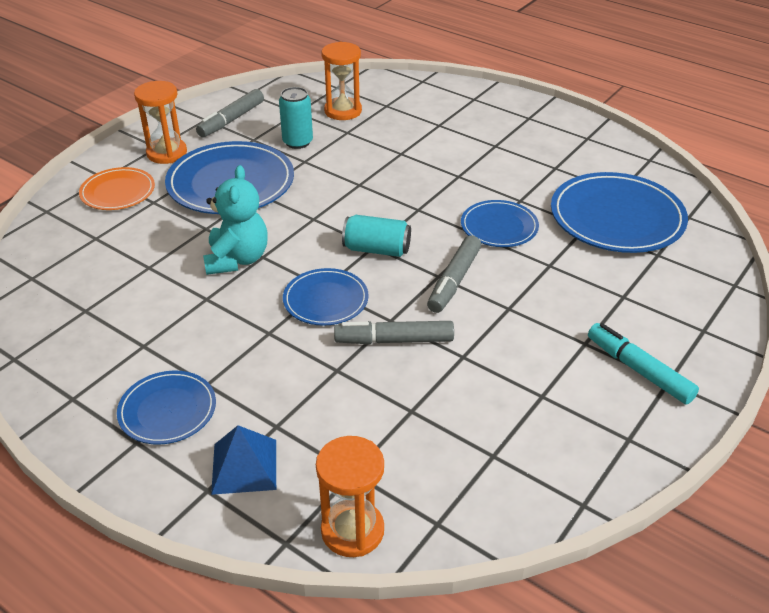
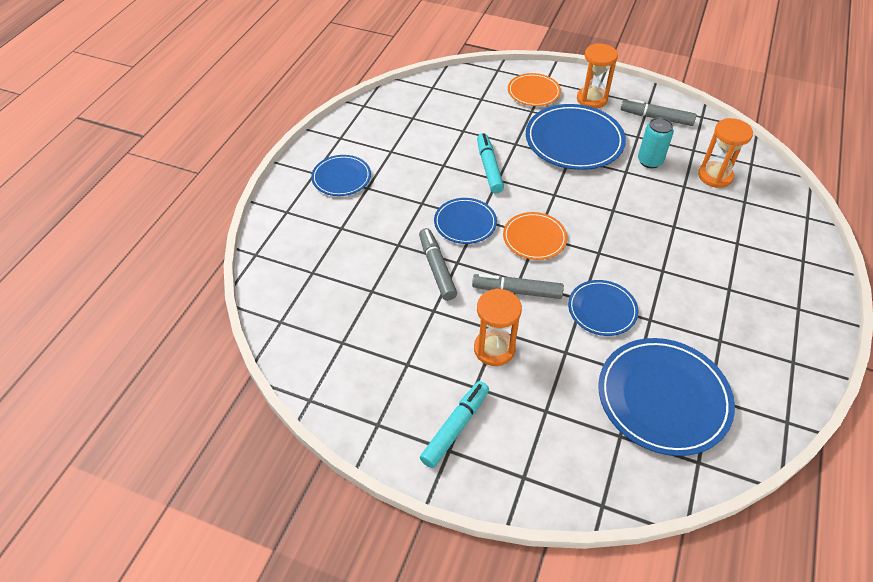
camera: 75 degrees right, 10 degrees up
(237, 259) = (489, 168): turquoise teddy bear -> turquoise marker
(244, 466) = (306, 222): blue pyramid -> none
(352, 530) = (269, 282): orange hourglass -> orange hourglass (494, 349)
(377, 249) = (534, 238): turquoise can -> orange plate

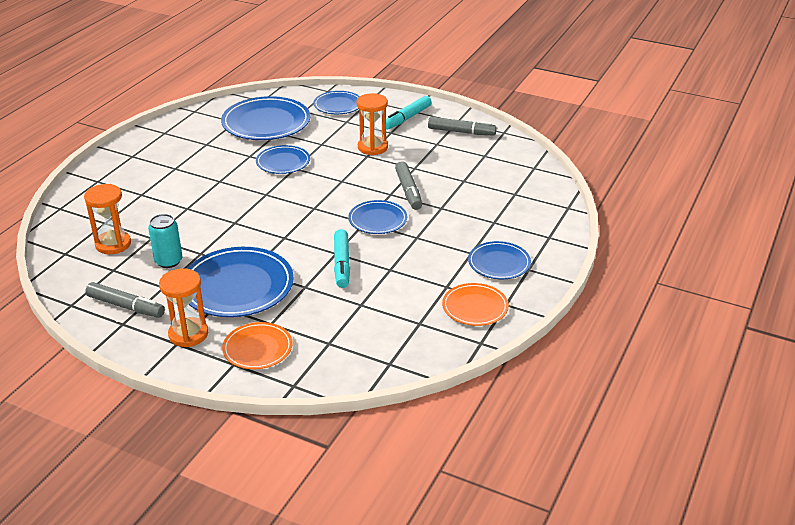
camera: 175 degrees left, 15 degrees down
(517, 291) = (345, 175): grey marker -> grey marker (461, 132)
(534, 238) = (317, 206): orange plate -> orange plate (475, 307)
(571, 458) = (338, 105): none -> blue plate

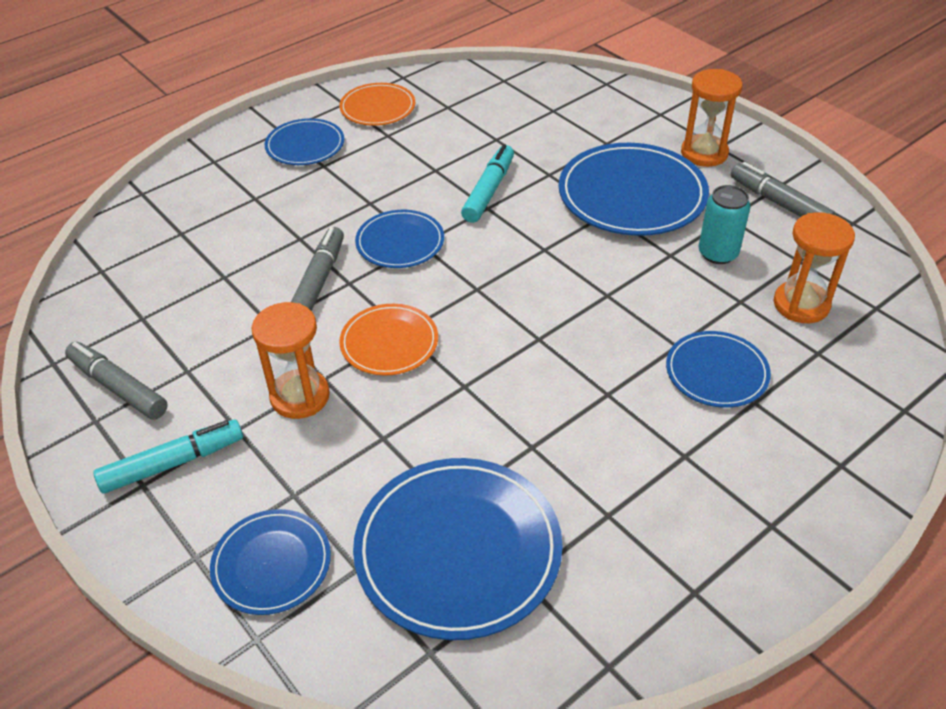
camera: 155 degrees left, 10 degrees up
(257, 348) = (630, 122): orange plate -> orange plate (389, 343)
(283, 162) = (478, 408): blue plate -> blue plate (716, 372)

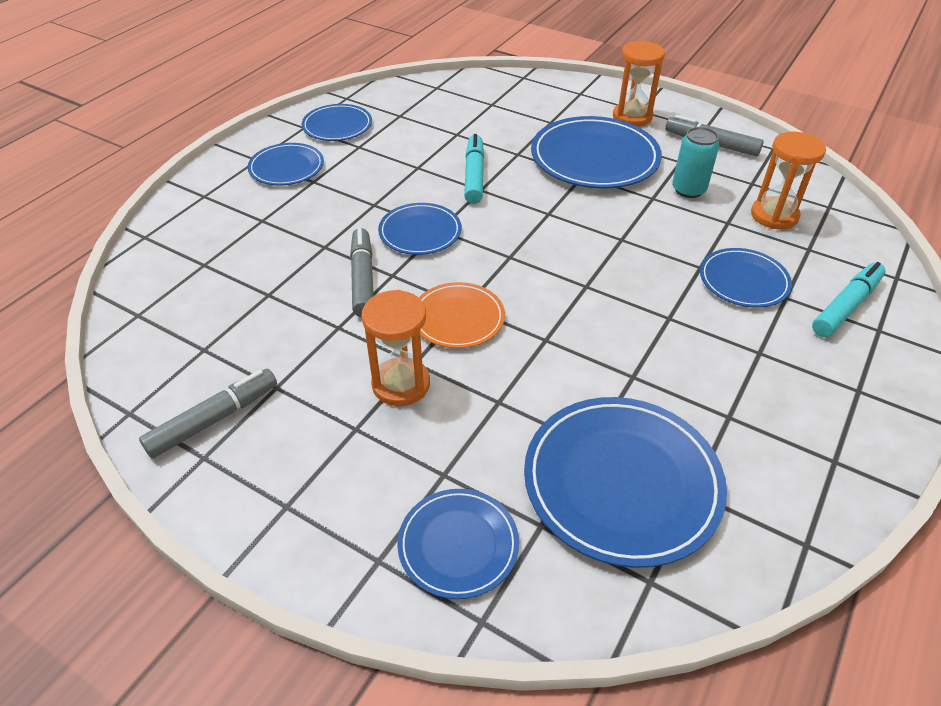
camera: 20 degrees left, 0 degrees up
(118, 388) = (213, 420): grey marker -> grey marker turned 120 degrees clockwise
(172, 463) = (307, 477): turquoise marker -> turquoise marker (845, 306)
(377, 108) = (337, 126): orange plate -> blue plate

